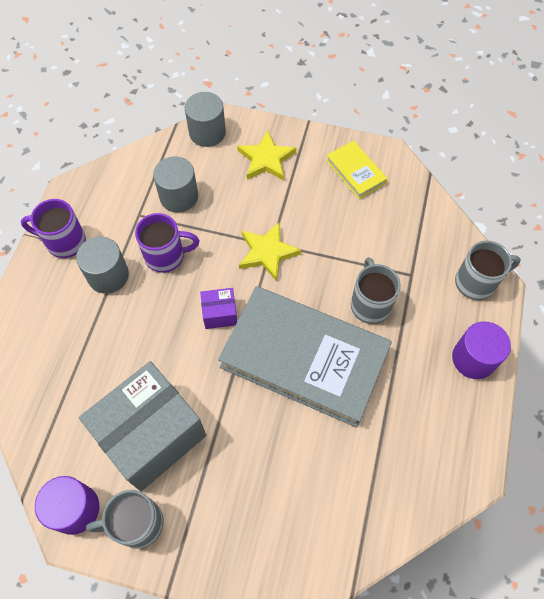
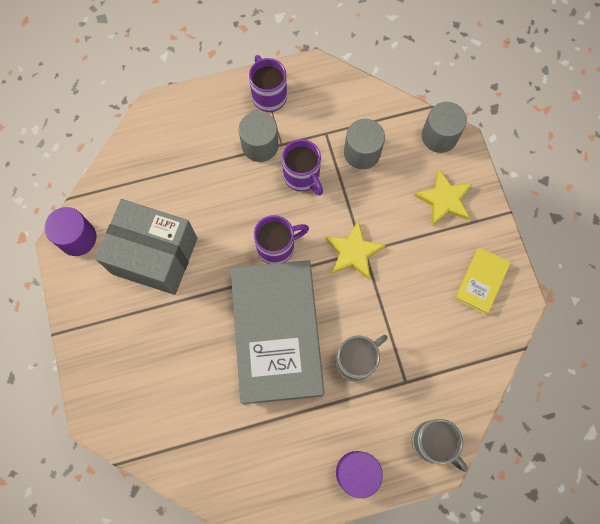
camera: 60 degrees right, 10 degrees up
(137, 523) = (89, 285): grey mug -> none
(220, 313) = (277, 247): purple box -> purple mug

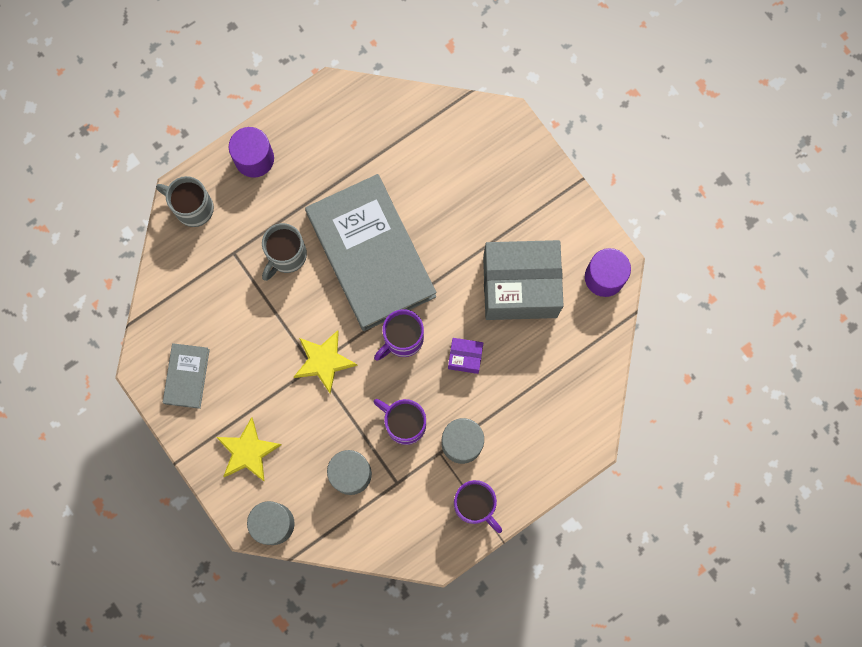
camera: 160 degrees right, 5 degrees up
(229, 212) = (465, 357): none -> purple box
(481, 281) = (187, 376): yellow book -> grey book

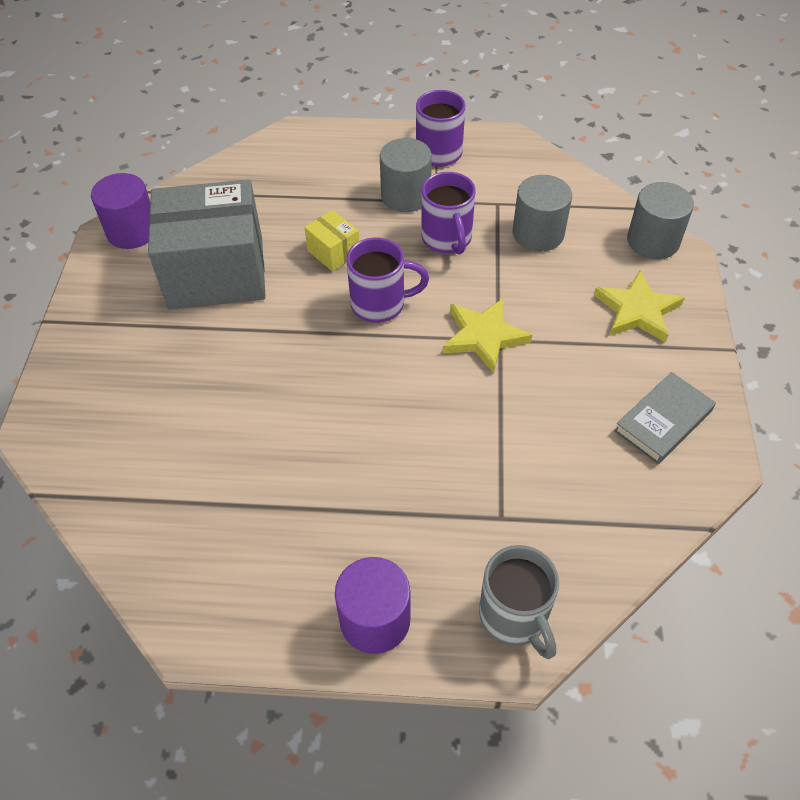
camera: 140 degrees left, 25 degrees down
(286, 256) = (436, 467): grey mug -> none
(371, 255) = (335, 401): grey book -> none
(465, 357) = (333, 252): purple box -> yellow box
(520, 287) = (216, 273): grey box -> grey box turned 45 degrees counterclockwise

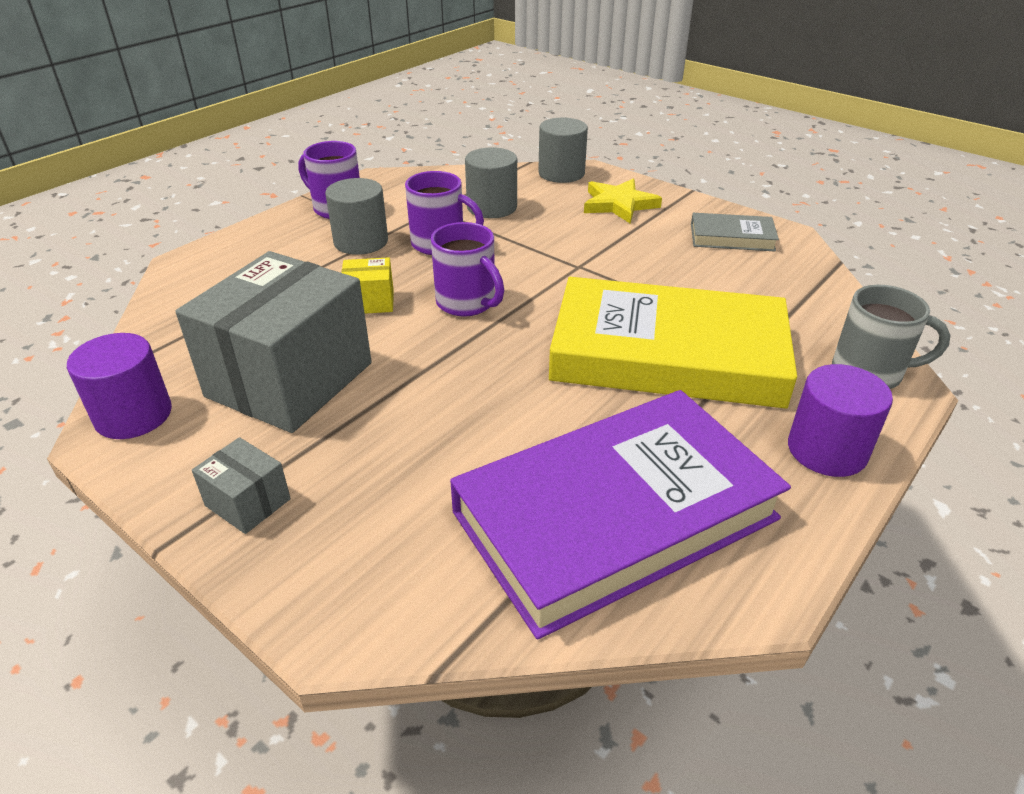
camera: 55 degrees left, 15 degrees down
(99, 331) = (248, 502): none -> grey box
(208, 515) = (614, 515): none -> purple book
(380, 304) = (467, 303): purple mug -> purple mug turned 105 degrees clockwise
(420, 460) = (667, 354): none -> yellow book
(483, 336) = (568, 271): yellow star -> none
(663, 421) = (732, 237): grey book -> grey book turned 75 degrees counterclockwise

